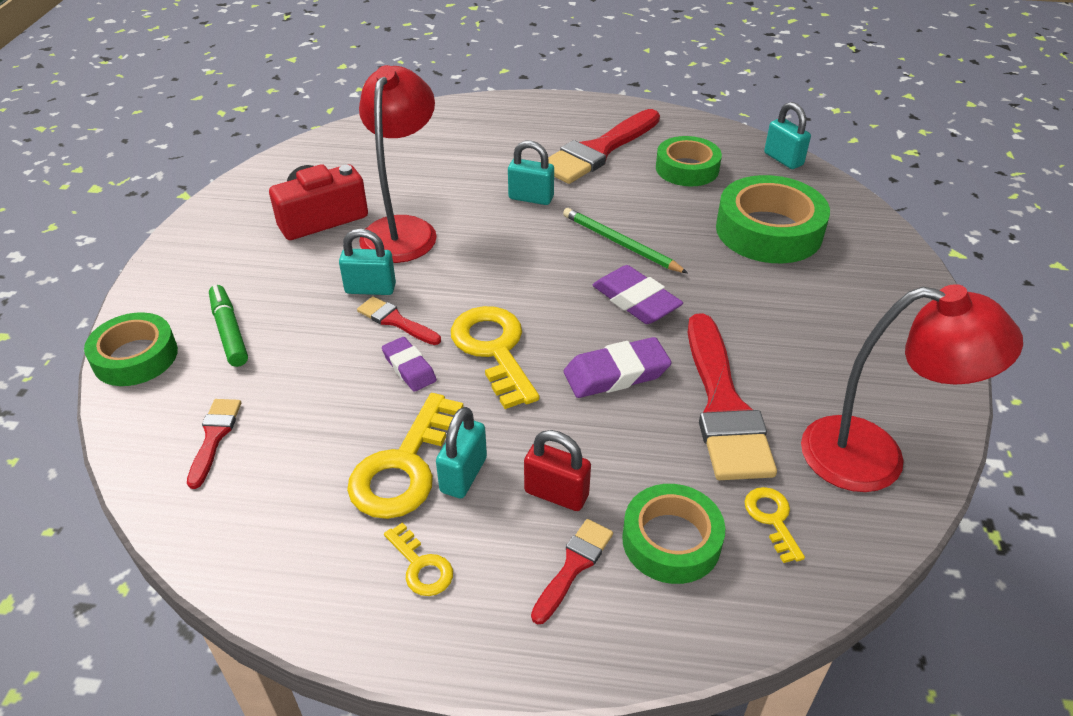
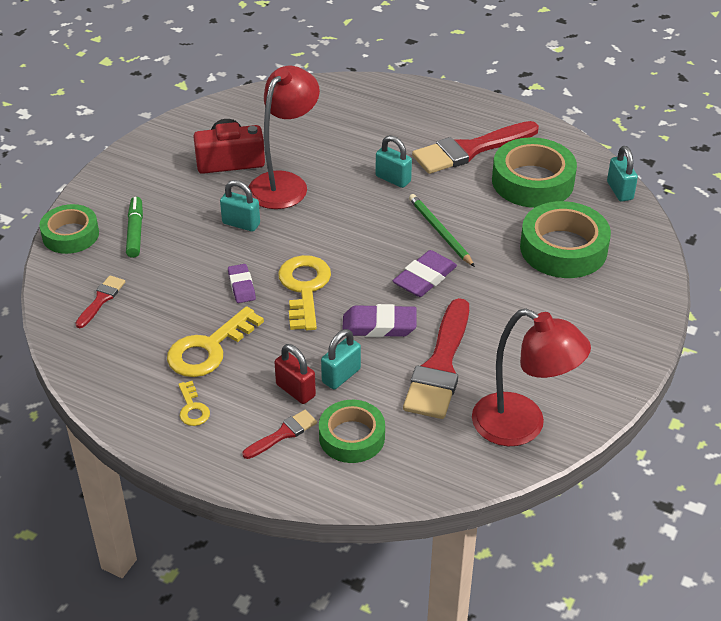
camera: 20 degrees right, 0 degrees up
(395, 321) = (247, 251): red brush -> none
(463, 475) = (243, 363): turquoise padlock -> turquoise padlock (341, 376)
(635, 301) = (424, 278): purple eraser -> purple eraser turned 60 degrees clockwise
(687, 169) = (532, 181): green tape -> green tape, size x1.53
(772, 519) = (425, 443): yellow key -> none

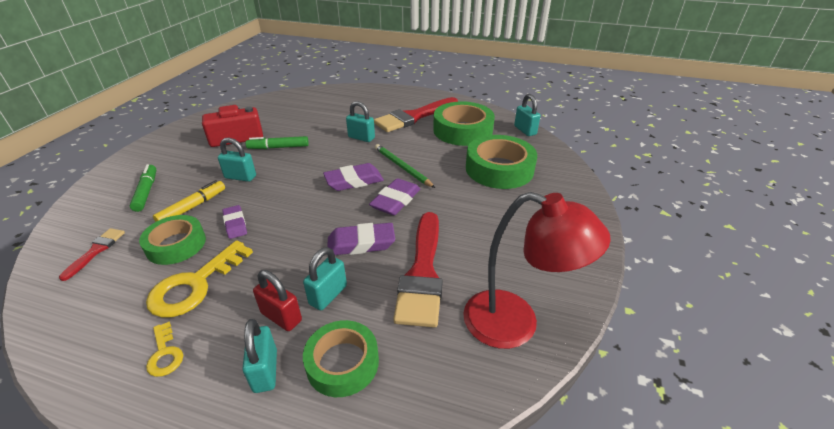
camera: 10 degrees left, 5 degrees down
(70, 235) = (86, 200): green tape -> green tape (176, 245)
(191, 258) = (193, 207): none -> yellow marker
(283, 434) = (265, 371): red brush -> turquoise padlock
(285, 183) = (278, 147): red lamp -> green marker
(304, 288) = (292, 220): yellow key -> none
(378, 245) = (354, 181): none -> purple eraser

